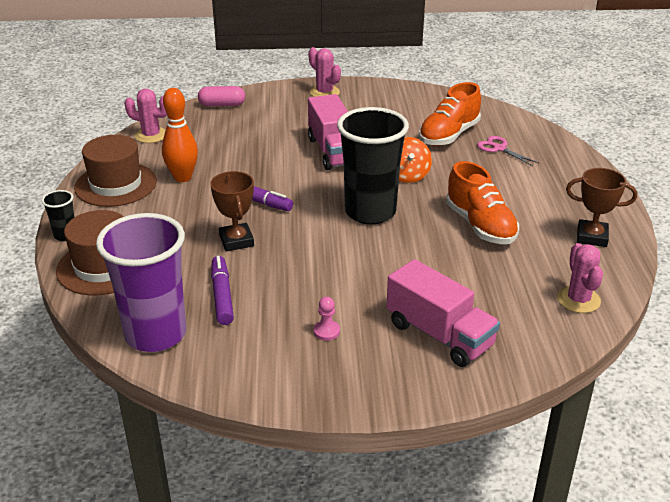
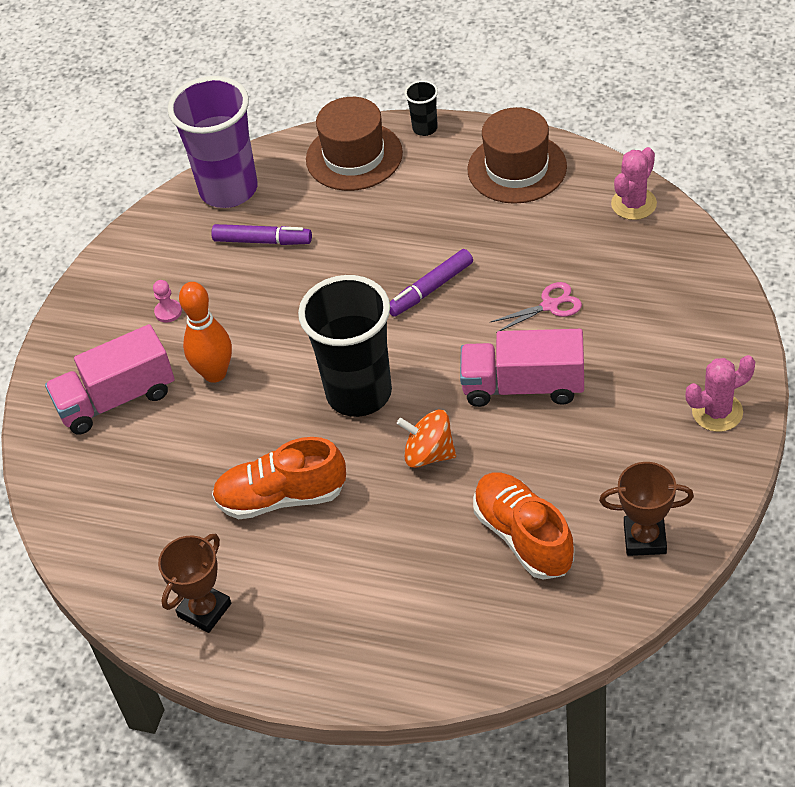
camera: 115 degrees right, 15 degrees up
(182, 177) = (511, 227): orange bowling pin -> orange bowling pin (215, 373)
(222, 105) = (707, 284): pink capsule -> none
(236, 241) = (353, 262): brown trophy -> brown trophy (645, 538)
(499, 148) = (461, 589): pink scissors -> pink scissors (550, 305)
(578, 300) = (103, 542): pink cactus -> none

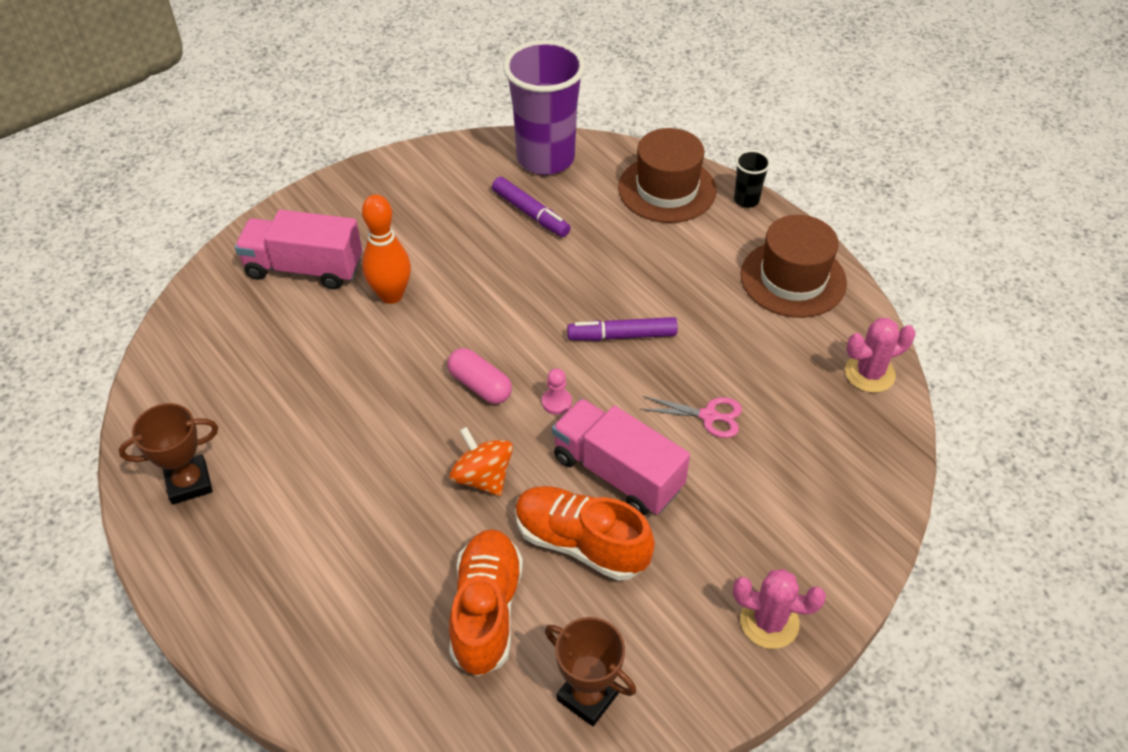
camera: 30 degrees right, 0 degrees up
(168, 312) = (408, 225): pink pawn -> pink pawn (556, 402)
(281, 497) = (336, 431): orange shoe -> orange shoe (581, 543)
(359, 393) = (480, 385): black cup -> pink capsule

